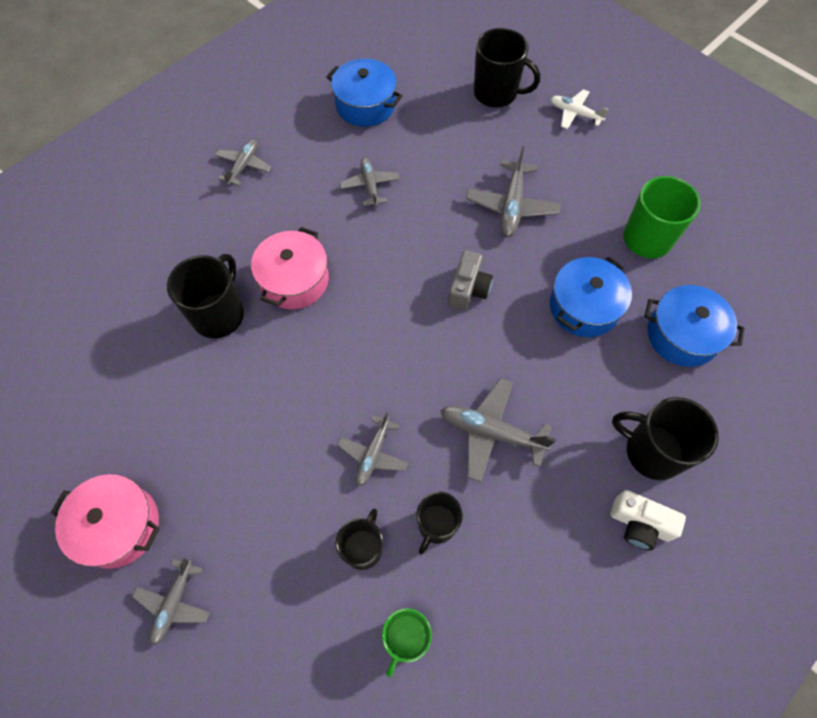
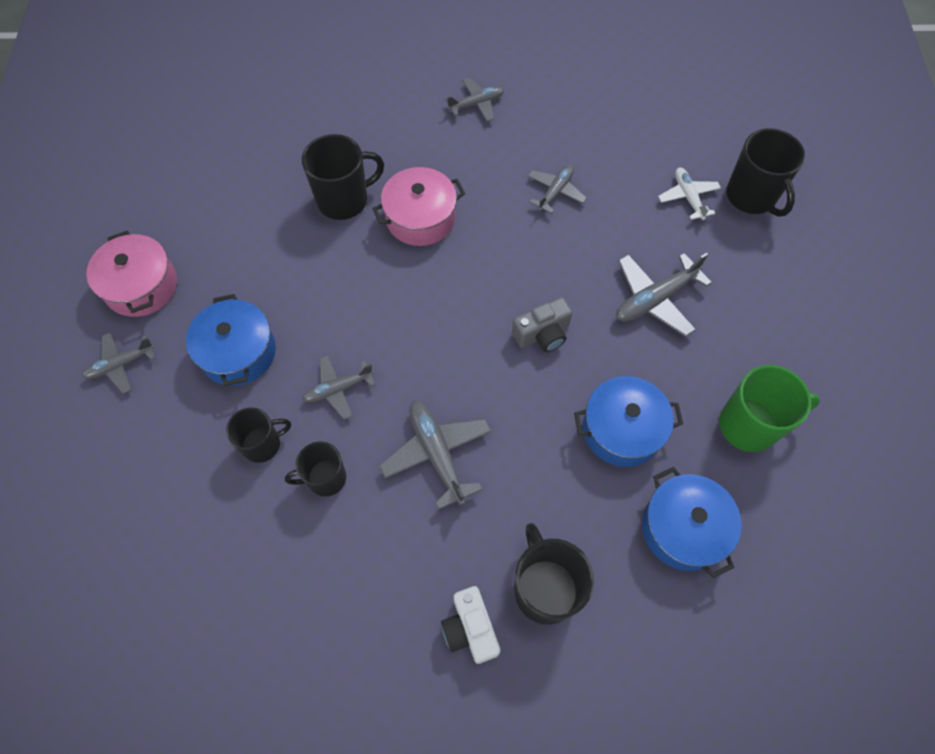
camera: 45 degrees right, 0 degrees up
(365, 105) = (623, 125): blue pot -> blue pot (238, 352)
(406, 637) = (224, 529): green mug -> none
(575, 113) = (807, 268): white plane -> white plane (688, 197)

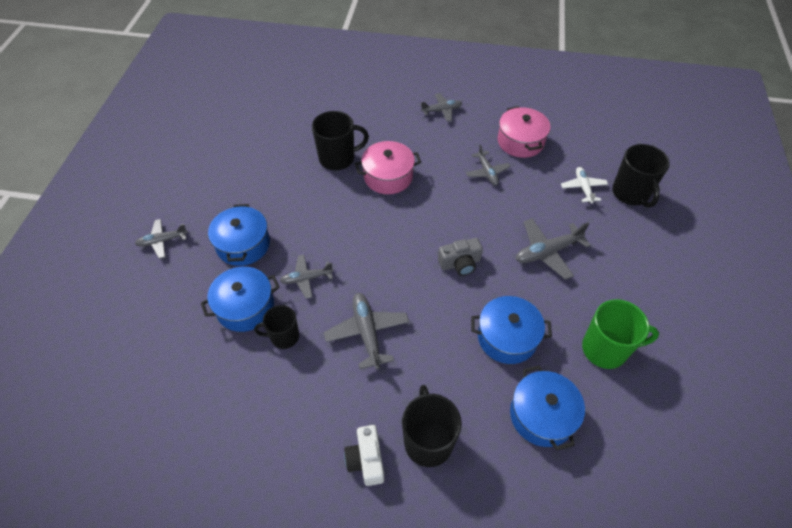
camera: 10 degrees right, 10 degrees down
(141, 286) = (189, 194): pink pot -> pink pot (520, 141)
(262, 444) = (245, 307): black mug -> blue pot
(555, 192) = (487, 172): grey plane -> grey plane turned 120 degrees clockwise

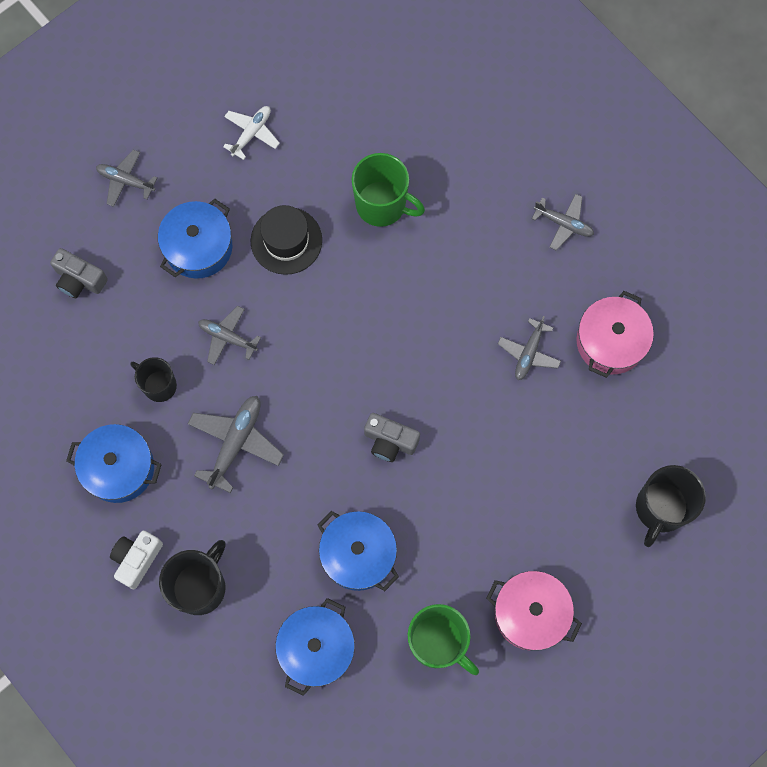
camera: 40 degrees right, 20 degrees up
(172, 314) = (79, 279): none -> grey camera
(245, 307) = (148, 324): blue pot -> blue pot (119, 468)
(297, 207) = (286, 240): none -> black hat
(338, 158) = (382, 205): black mug -> green mug
(388, 176) = (415, 273): pink pot -> pink pot (530, 613)
(547, 252) = (491, 501): grey plane -> none
(583, 188) = (615, 459): white plane -> white plane (251, 133)

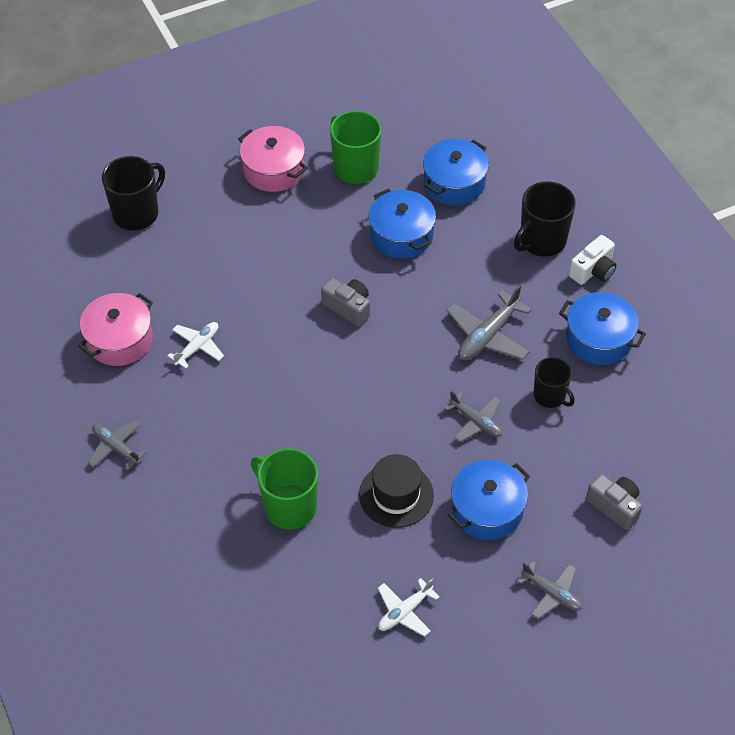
camera: 165 degrees left, 20 degrees down
(529, 353) = (197, 347): grey plane -> white plane

